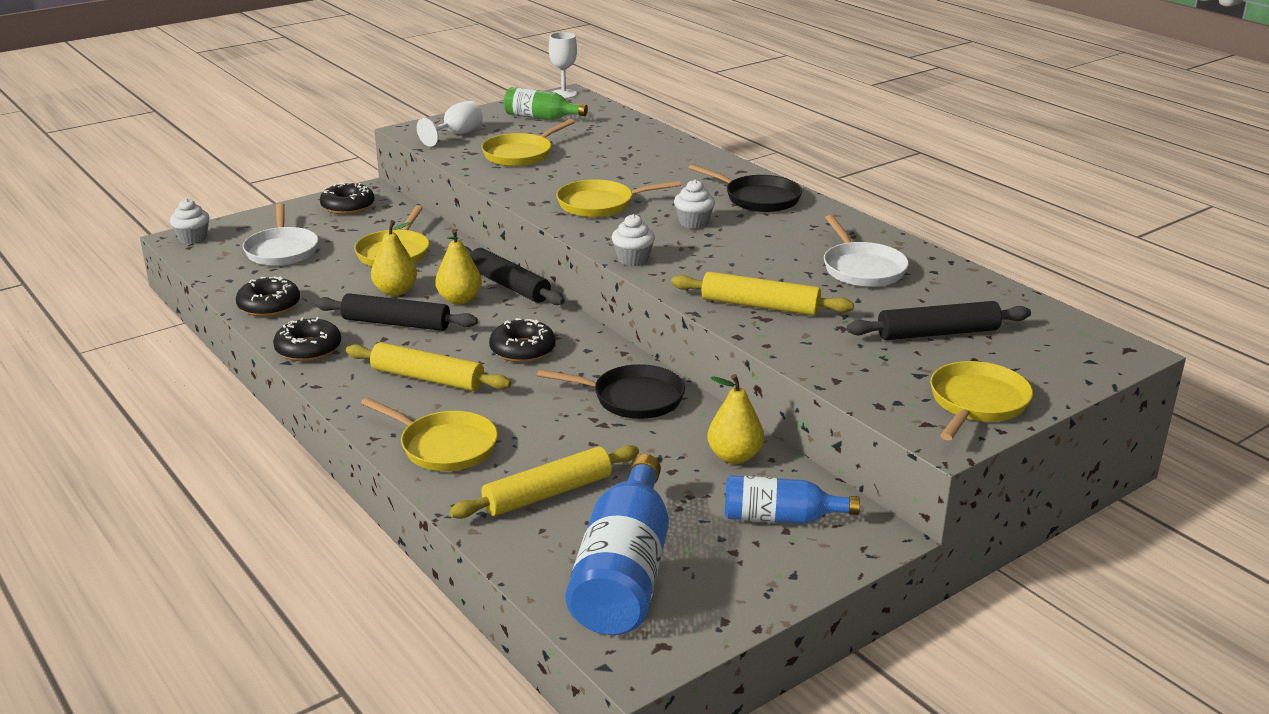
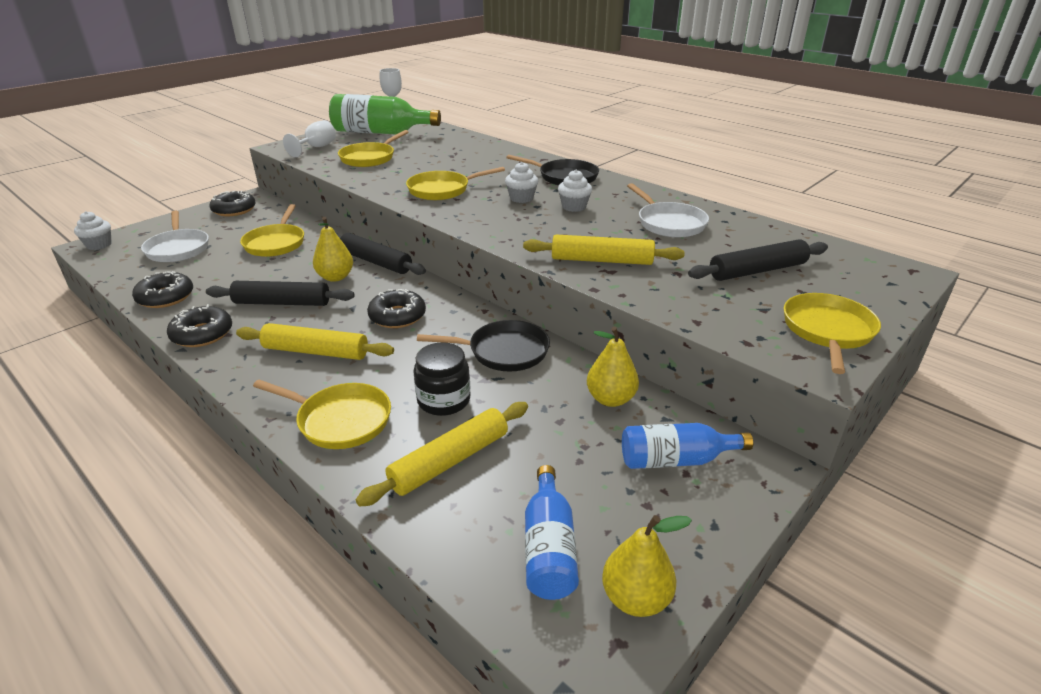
camera: 10 degrees left, 5 degrees up
(395, 291) = (279, 275): yellow pear -> yellow pear (635, 598)
(541, 117) = (380, 132): green bottle -> green bottle, size x1.69
(554, 439) = (444, 400): none -> black jar
(624, 573) = (549, 548): blue bottle -> blue bottle, size x0.59
(633, 259) = (482, 230): white cupcake -> white cupcake (574, 207)

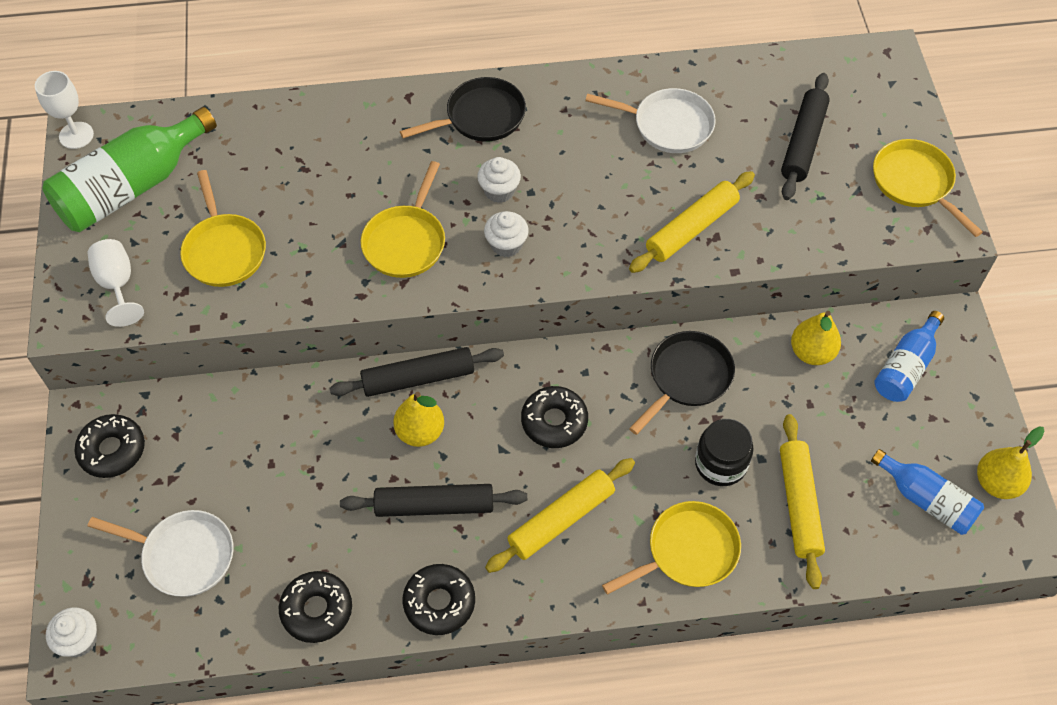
camera: 50 degrees left, 25 degrees up
(276, 243) = (271, 448): yellow pan -> none
(282, 303) = (434, 505): black rolling pin -> black rolling pin turned 45 degrees clockwise
(574, 207) = (563, 165): white cupcake -> white cupcake (506, 244)

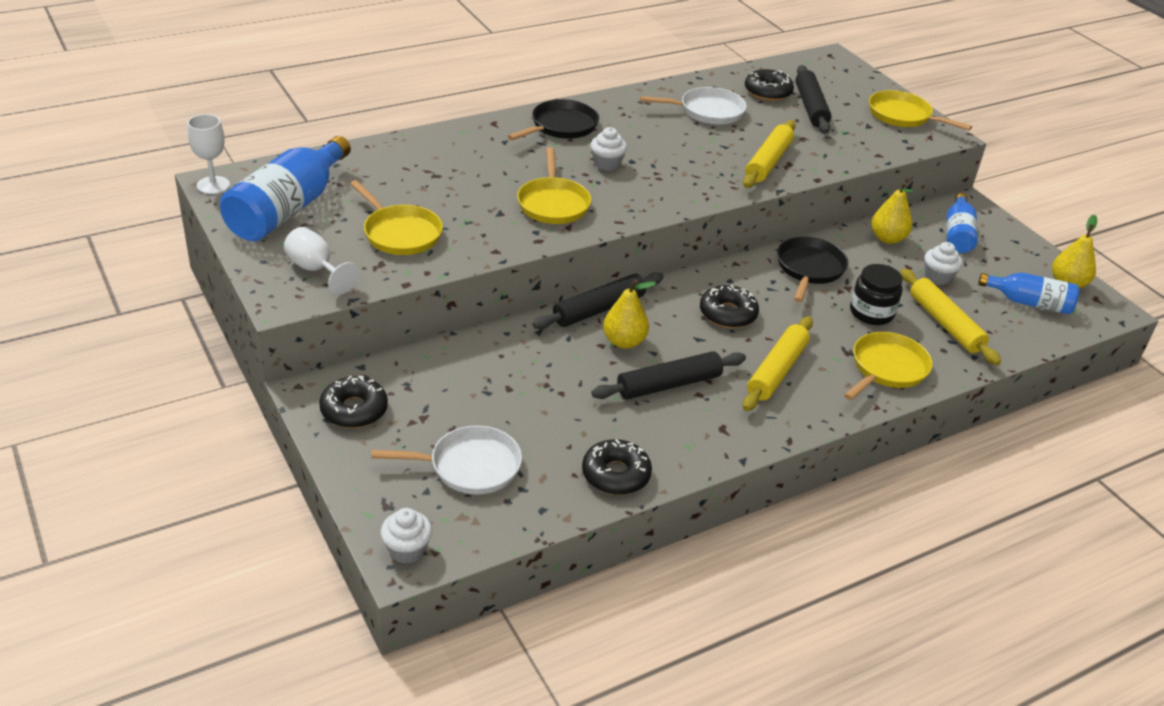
camera: 25 degrees left, 20 degrees down
(132, 187) = (288, 209): green bottle -> blue bottle
(439, 602) = (717, 445): black donut -> black donut (767, 92)
(506, 244) = (635, 192): white cupcake -> white cupcake (937, 277)

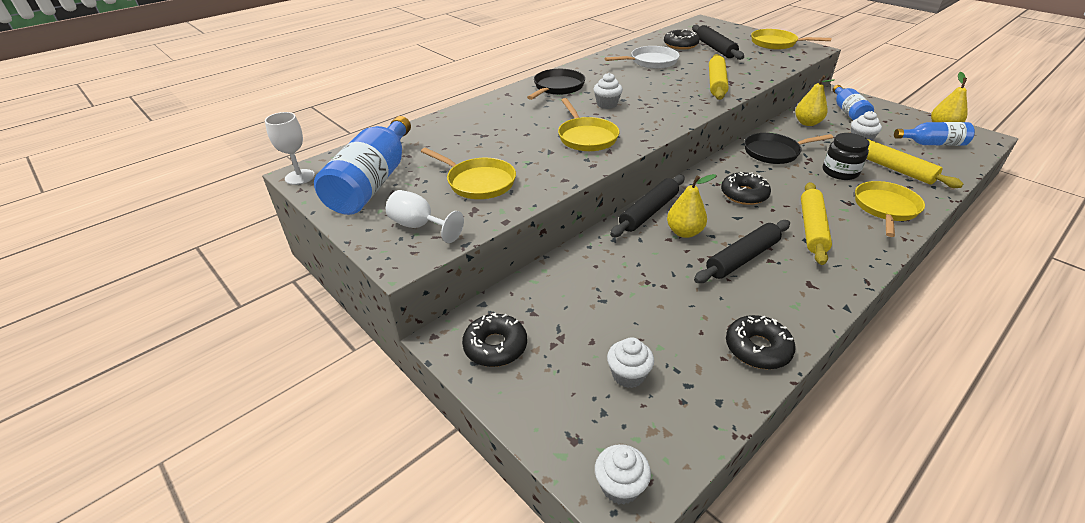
camera: 10 degrees left, 0 degrees up
(469, 466) = (628, 375): white pan -> white cupcake
(809, 269) = (774, 152): black pan -> black pan turned 105 degrees counterclockwise

